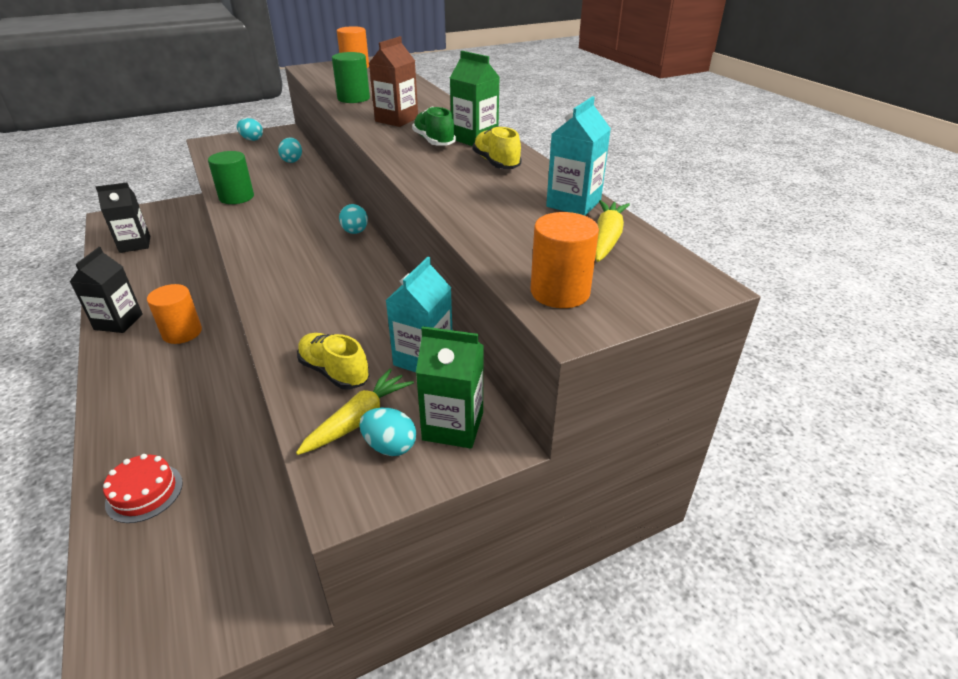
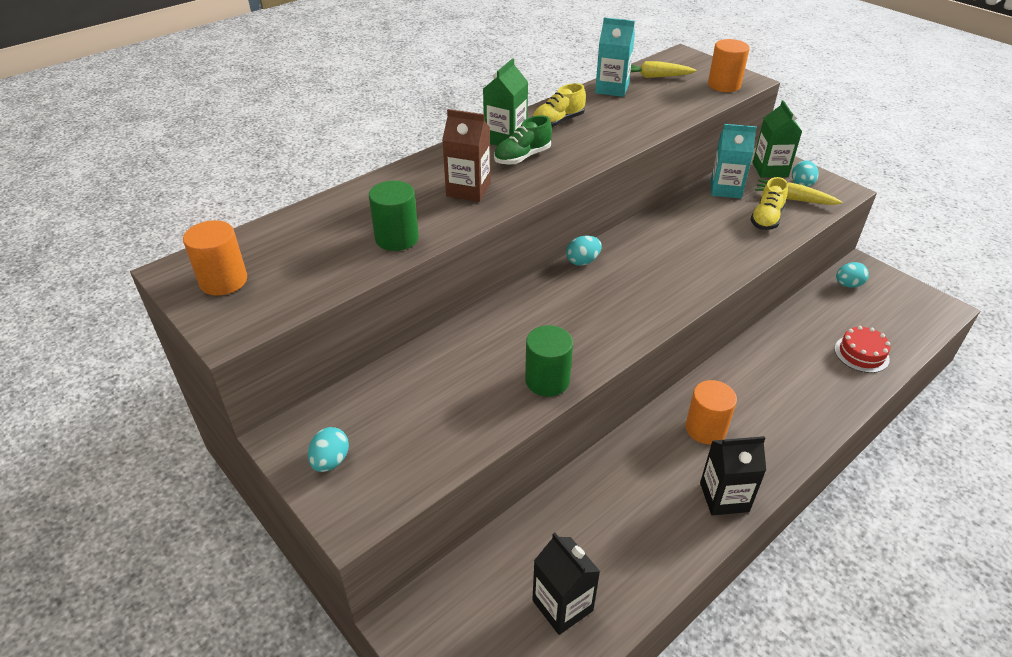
camera: 105 degrees left, 5 degrees up
(292, 160) = (413, 374): turquoise egg -> turquoise egg (848, 285)

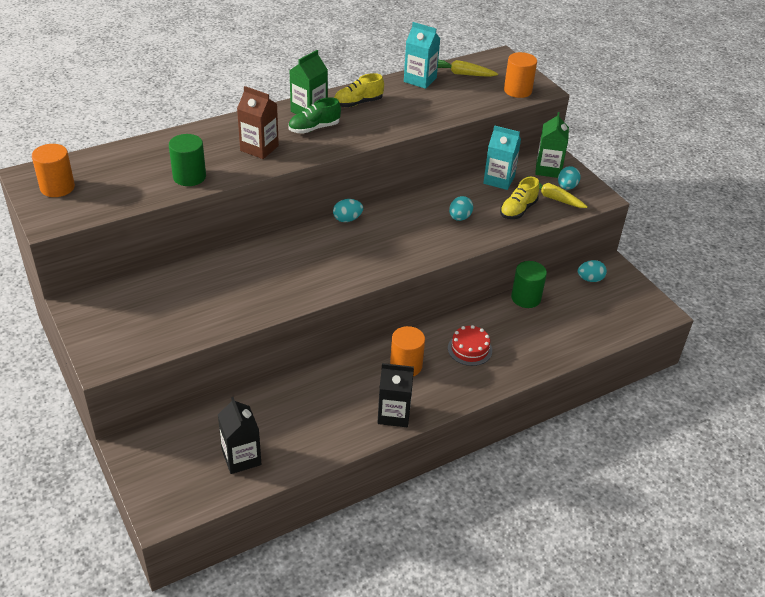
camera: 10 degrees right, 0 degrees up
(330, 461) = (102, 325): turquoise egg -> turquoise egg (459, 218)
(547, 380) = (276, 301): green cylinder -> green cylinder (526, 298)
(861, 354) = (566, 335): red cake -> red cake (470, 349)

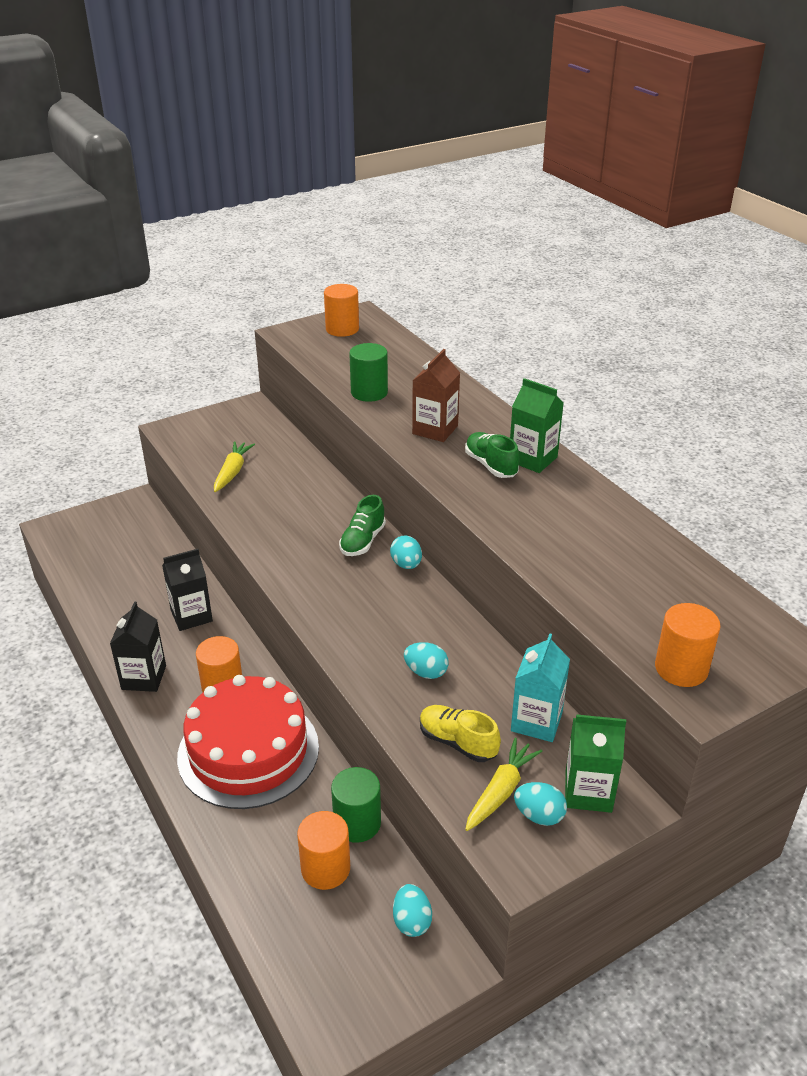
camera: 90 degrees right, 5 degrees down
(241, 457) = (106, 568): black carton -> black carton (191, 616)
(316, 239) = (362, 541): none -> green shoe
(358, 103) = (568, 498): yellow shoe -> none
(420, 80) = (663, 554): turquoise carton -> none
(462, 74) = (706, 600): yellow carrot -> yellow carrot (232, 472)
(470, 349) = (248, 751): red cake -> red cake, size x2.26
(560, 312) = (325, 868): none -> orange cylinder

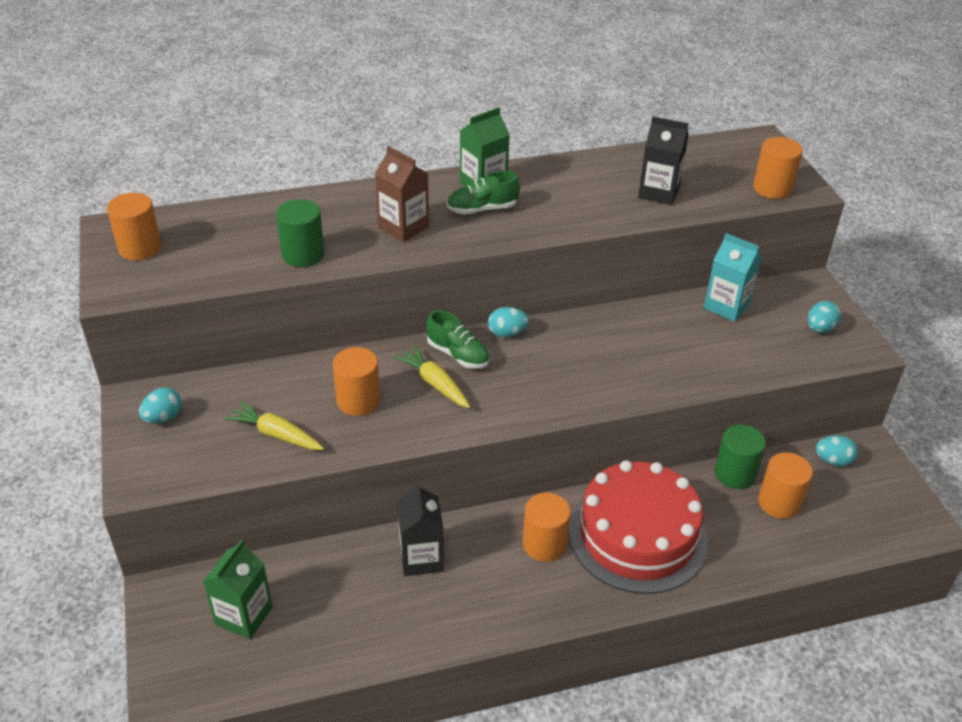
camera: 75 degrees left, 5 degrees up
(144, 677) = (508, 611): black carton -> black carton (658, 192)
(283, 501) = (358, 401): none -> orange cylinder
(426, 672) = (658, 352): turquoise egg -> turquoise egg (163, 418)
(457, 742) = (742, 352): yellow shoe -> none
(501, 791) = (795, 341): yellow carrot -> yellow carrot (435, 384)
(588, 791) = (799, 300): green carton -> green carton (244, 616)

